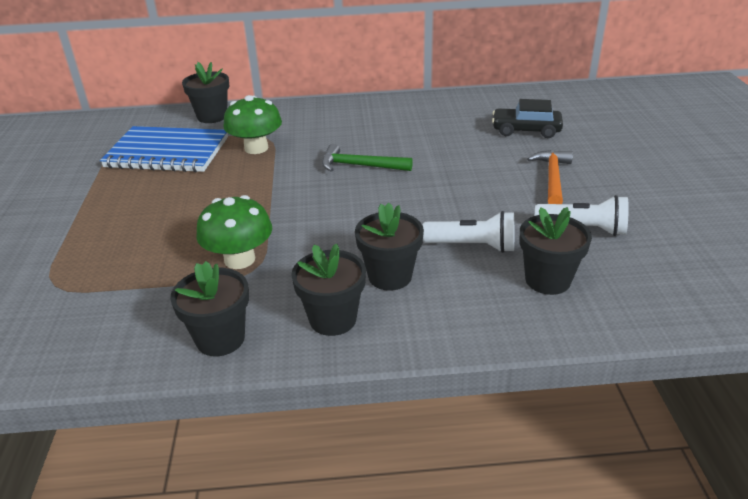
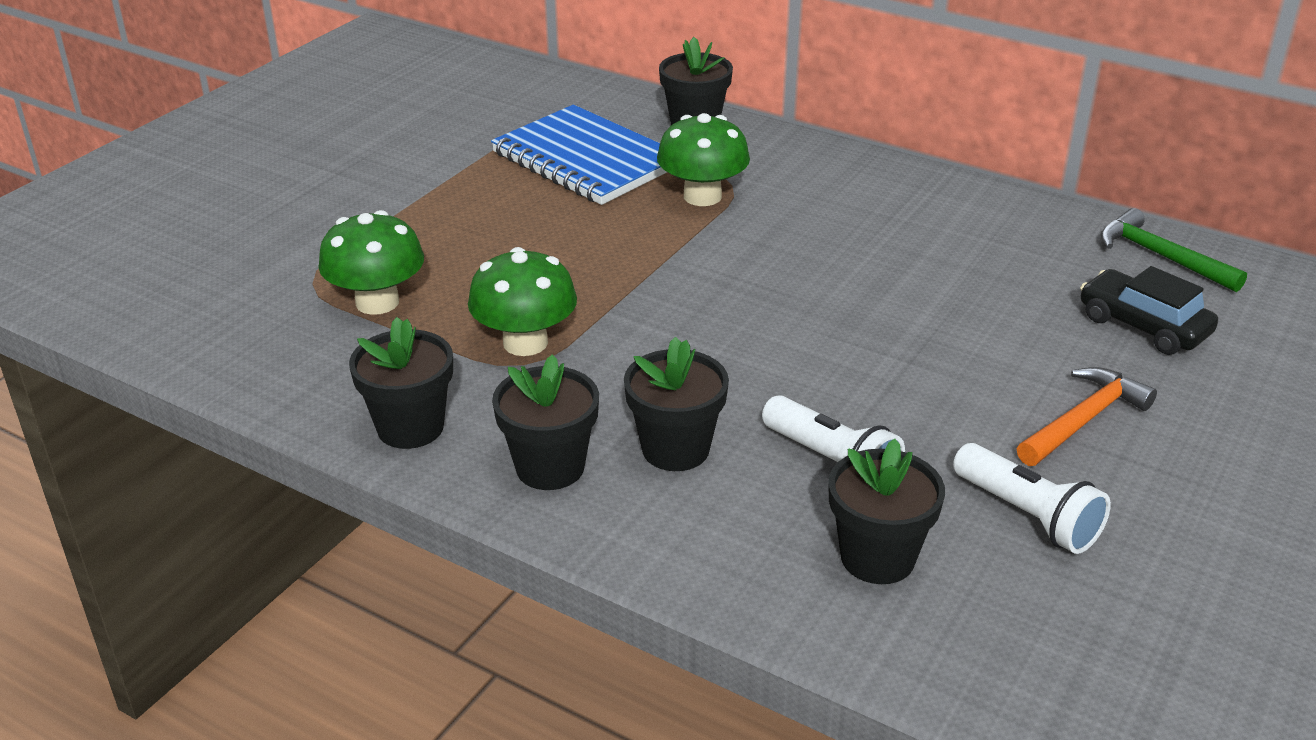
camera: 35 degrees right, 0 degrees up
(115, 277) = (377, 302): none -> green mushroom
(360, 166) = (812, 279): green hammer -> green hammer (1161, 256)

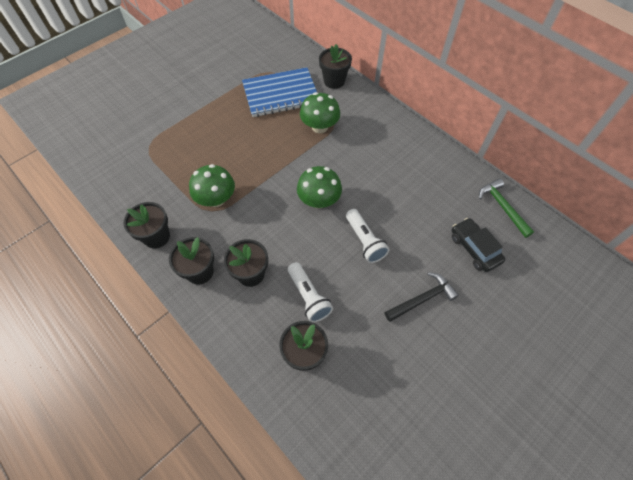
camera: 15 degrees right, 25 degrees up
(377, 302) = (169, 163): green mushroom -> green mushroom (319, 200)
(586, 160) = (281, 94): blue notebook -> blue notebook turned 75 degrees counterclockwise
(1028, 516) = (374, 348): white flashlight -> white flashlight (364, 241)
(1084, 420) = (422, 299): orange hammer -> black hammer

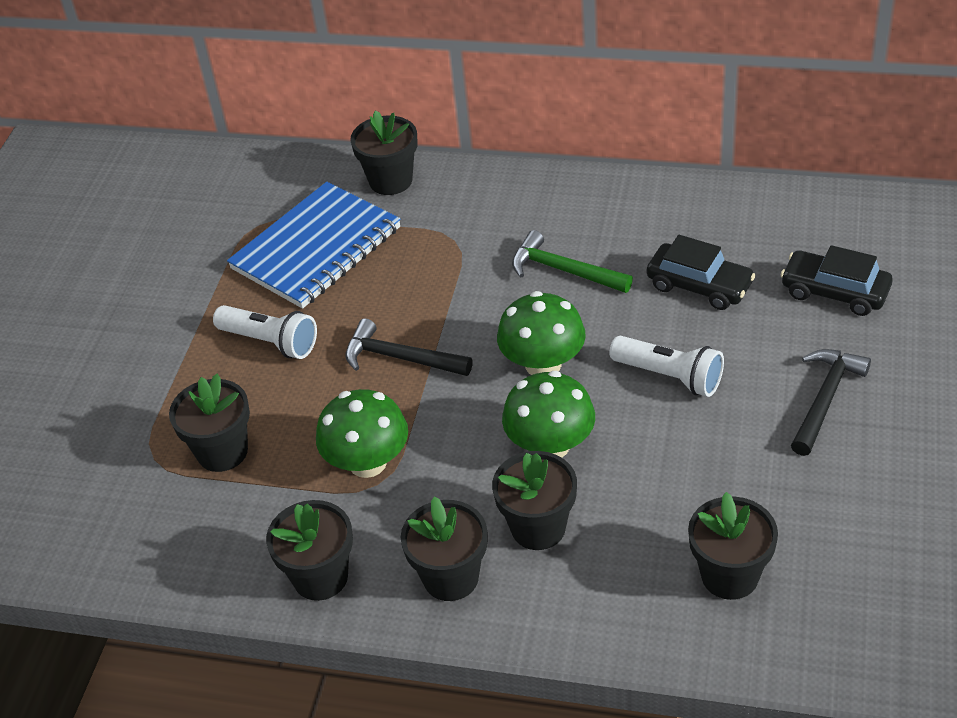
camera: 30 degrees left, 15 degrees down
(172, 159) = (222, 452): none -> black flower pot
(268, 161) = (400, 358): none -> black hammer
(308, 297) = (660, 500): white flashlight -> white flashlight (270, 342)
(319, 127) = (436, 260): green mushroom -> green mushroom (550, 445)
(416, 206) = (699, 285): none -> black car
(502, 207) = (822, 215): green hammer -> green hammer (564, 270)

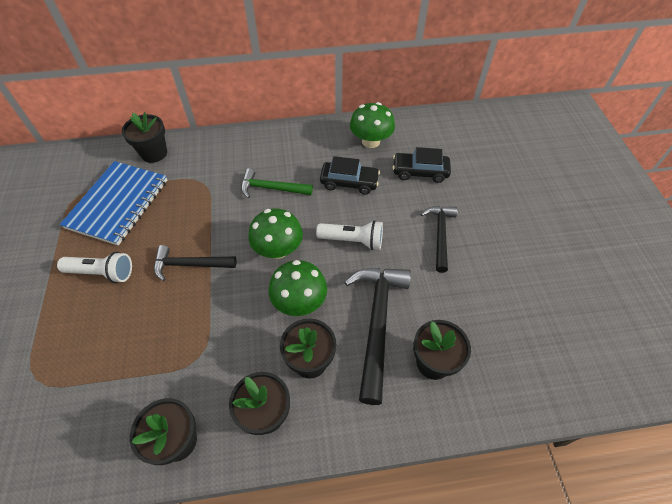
camera: 25 degrees left, 10 degrees up
(222, 452) = (85, 361): black flower pot -> none
(367, 462) = (188, 343): green mushroom -> green mushroom (371, 141)
(662, 502) = (377, 323): none -> black hammer

